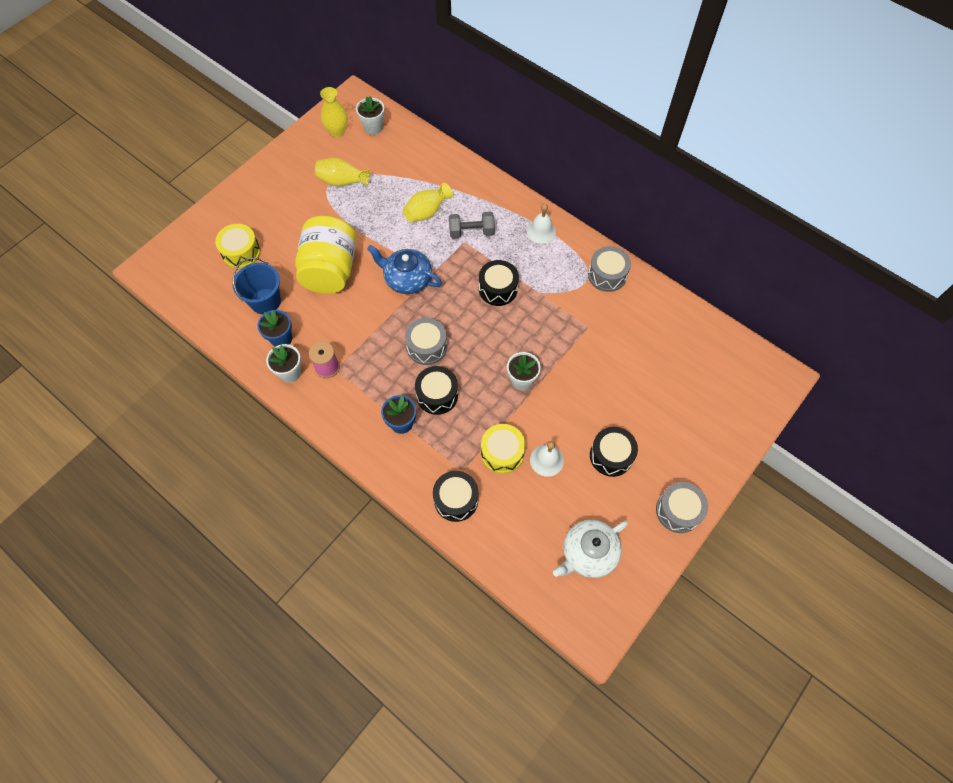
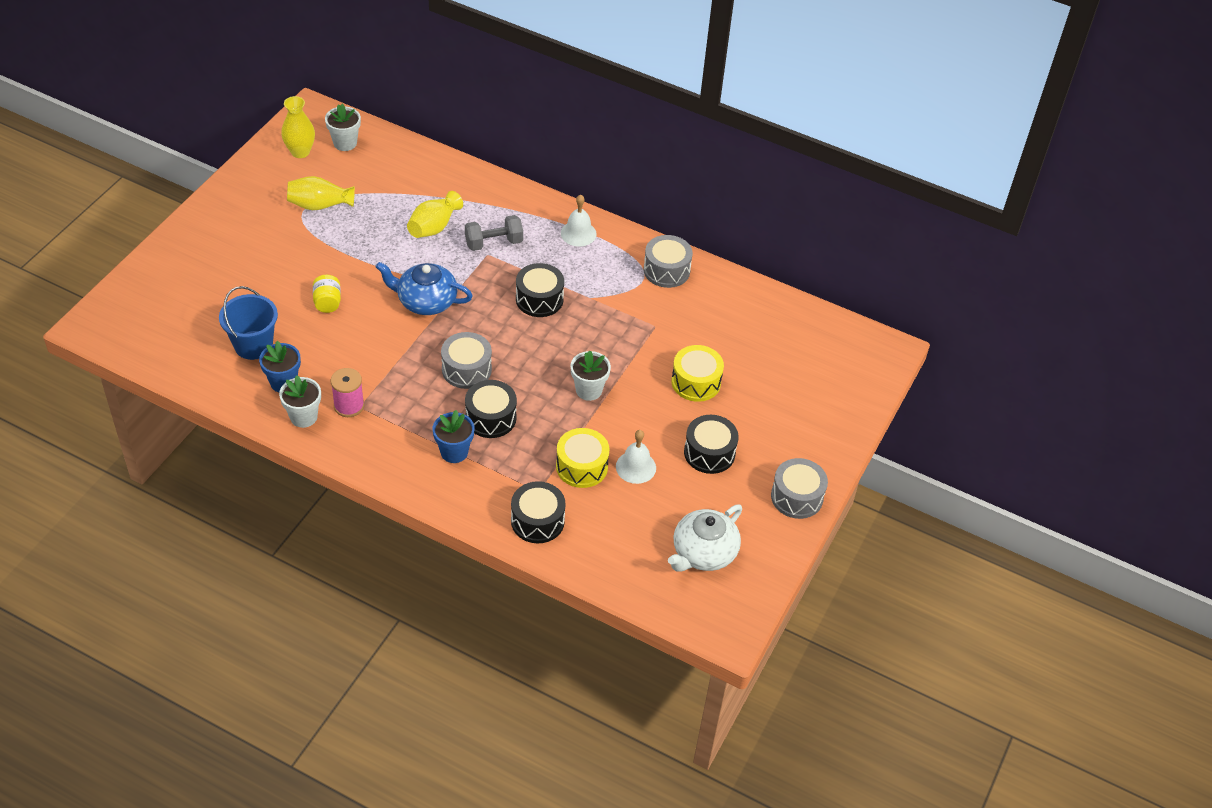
camera: 15 degrees left, 15 degrees down
(241, 252) = (209, 296): yellow drum -> yellow drum (696, 382)
(330, 270) = (327, 302): yellow jar -> yellow jar, size x0.41

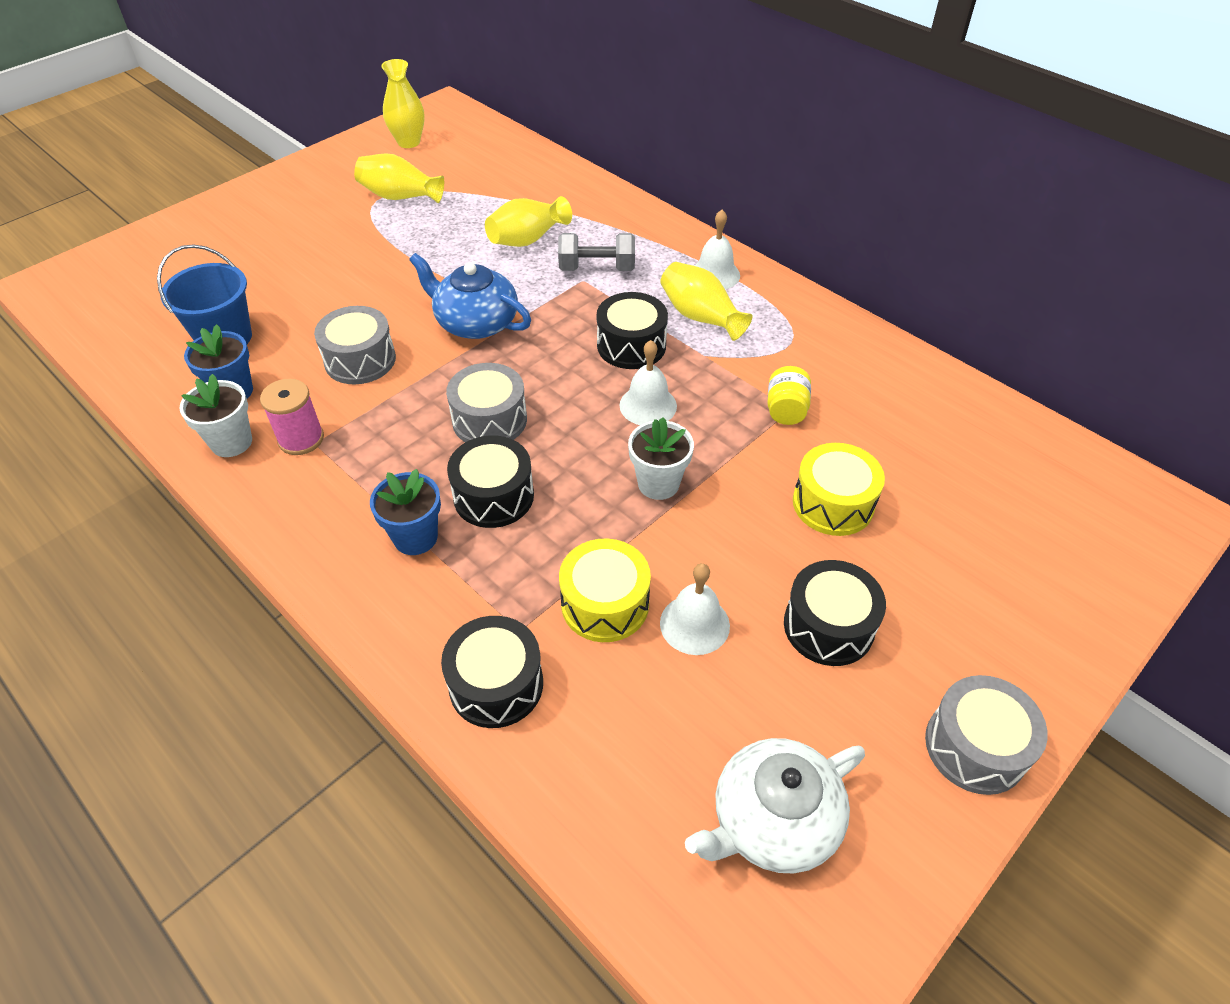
camera: 20 degrees right, 0 degrees up
(327, 302) = (348, 303): yellow jar -> yellow jar (786, 410)
(345, 143) = (464, 140): white flower pot -> none
(565, 340) = (648, 405): none -> white bell
(578, 269) = (700, 316): none -> yellow vase
(666, 270) = (827, 338): grey drum -> grey drum (360, 360)

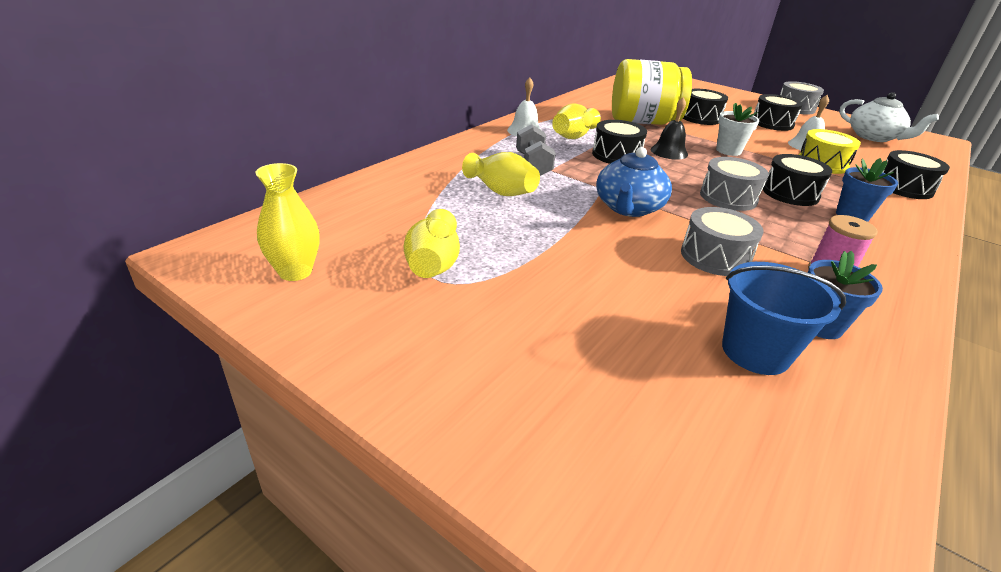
camera: 100 degrees left, 15 degrees down
(231, 442) = (875, 311): white flower pot -> none
(648, 405) = (669, 152): white bell -> black bell
(786, 410) = (643, 122): yellow jar -> yellow jar, size x2.46
(833, 503) = (700, 118): yellow drum -> black drum

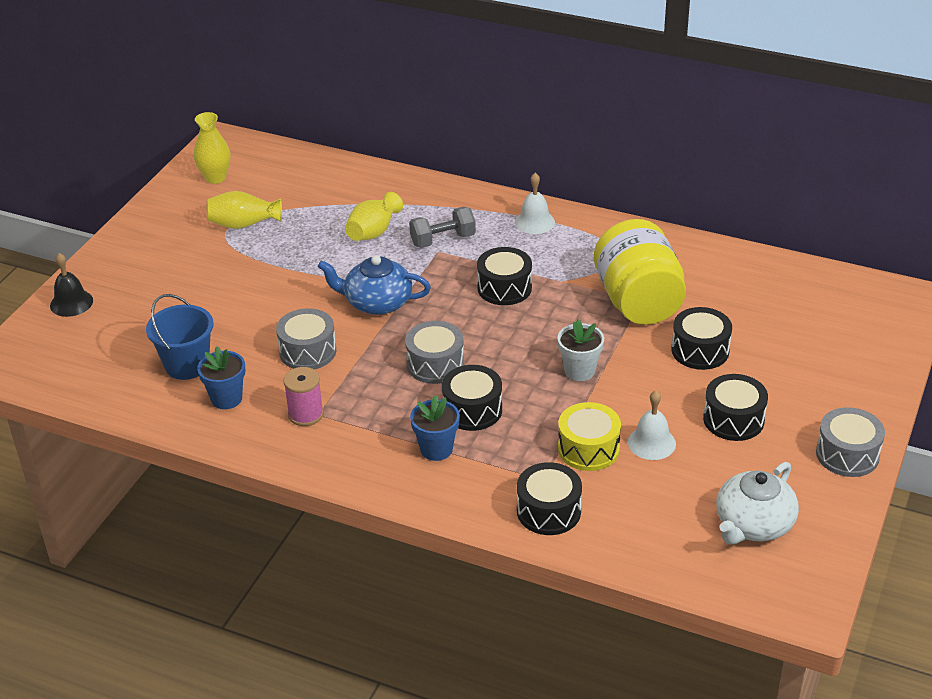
camera: 80 degrees right, 5 degrees up
(573, 136) = (542, 255): yellow vase -> none
(669, 152) = (541, 324): black bell -> black bell (71, 303)

